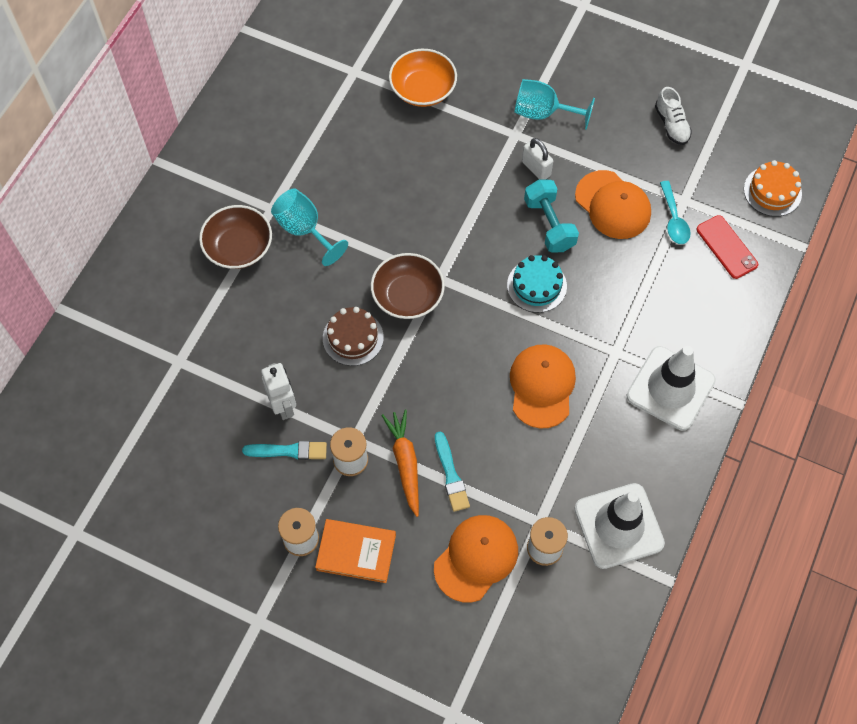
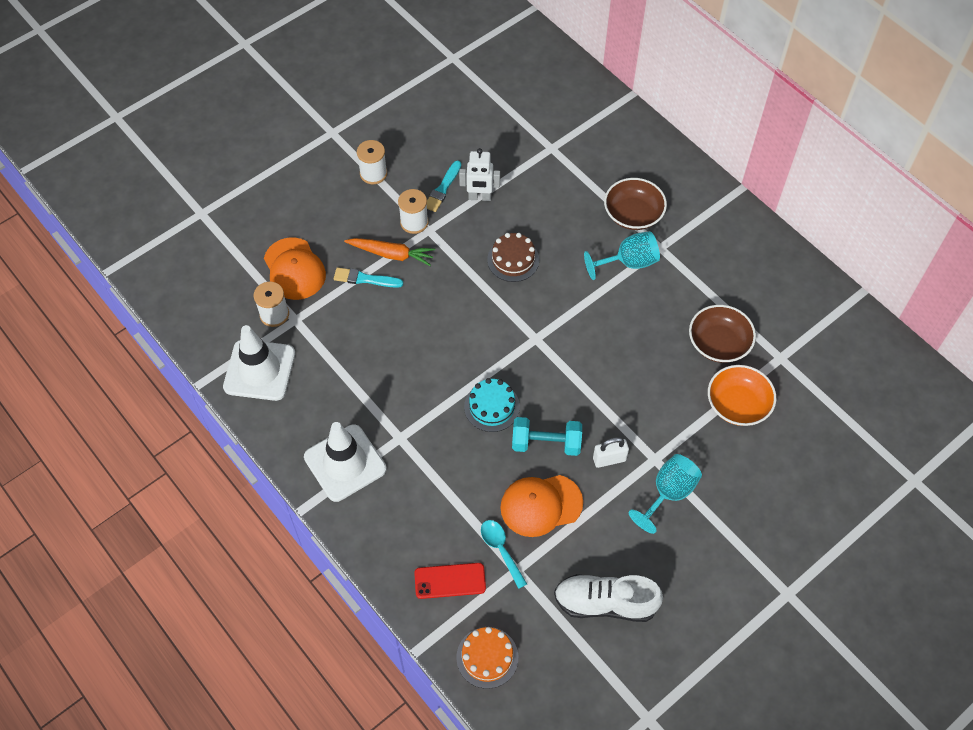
camera: 115 degrees right, 5 degrees down
(356, 552) = (344, 201): orange book -> none
(408, 296) = (531, 310): brown bowl -> brown bowl (718, 343)
(542, 386) = (400, 370): orange cap -> none
(671, 124) = (605, 603): white shoe -> white shoe, size x1.66
(674, 219) = (501, 550): turquoise spoon -> turquoise spoon turned 45 degrees clockwise

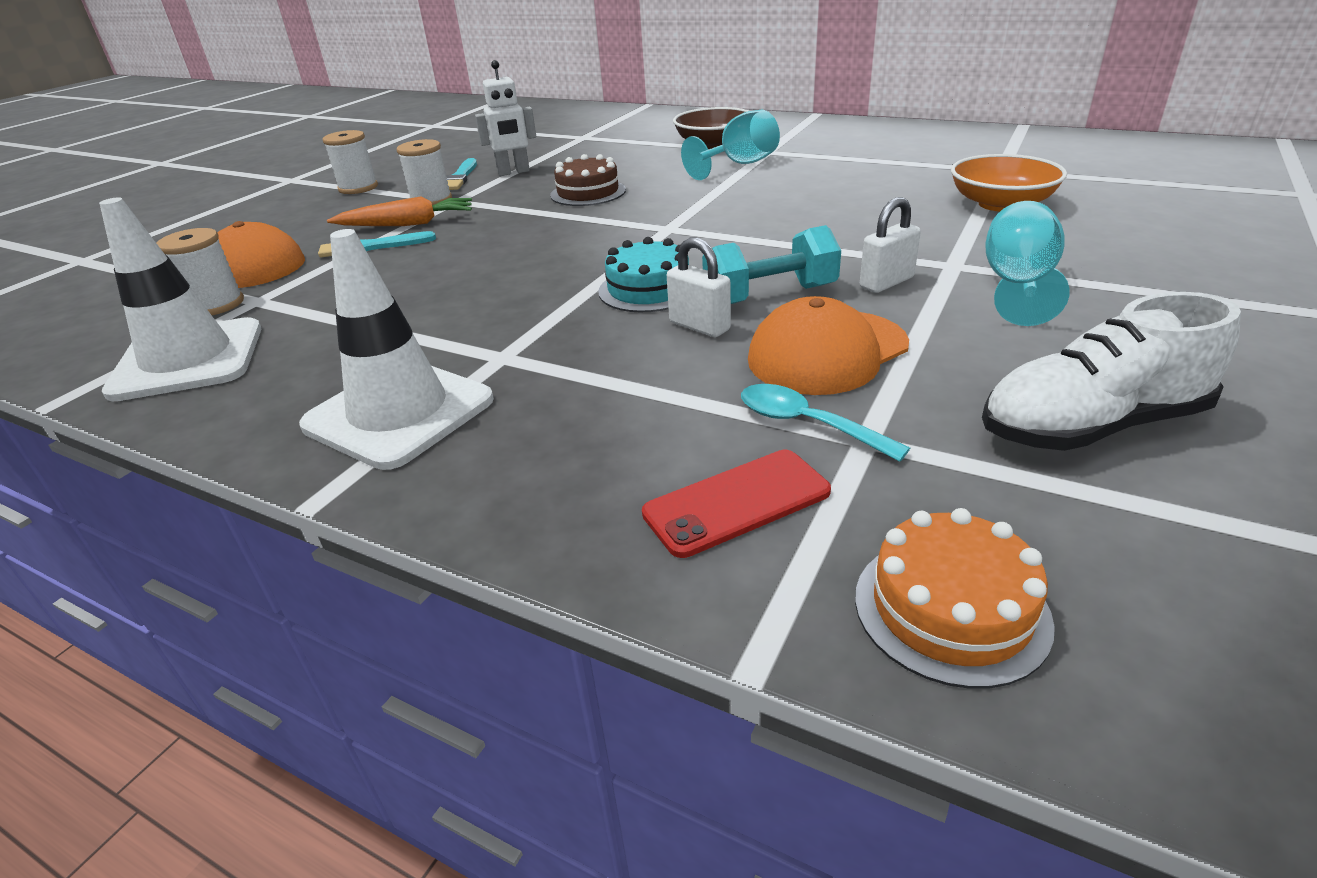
camera: 20 degrees left, 25 degrees down
(498, 455) = (699, 326): none -> white padlock
(718, 343) = (914, 178): brown bowl -> none

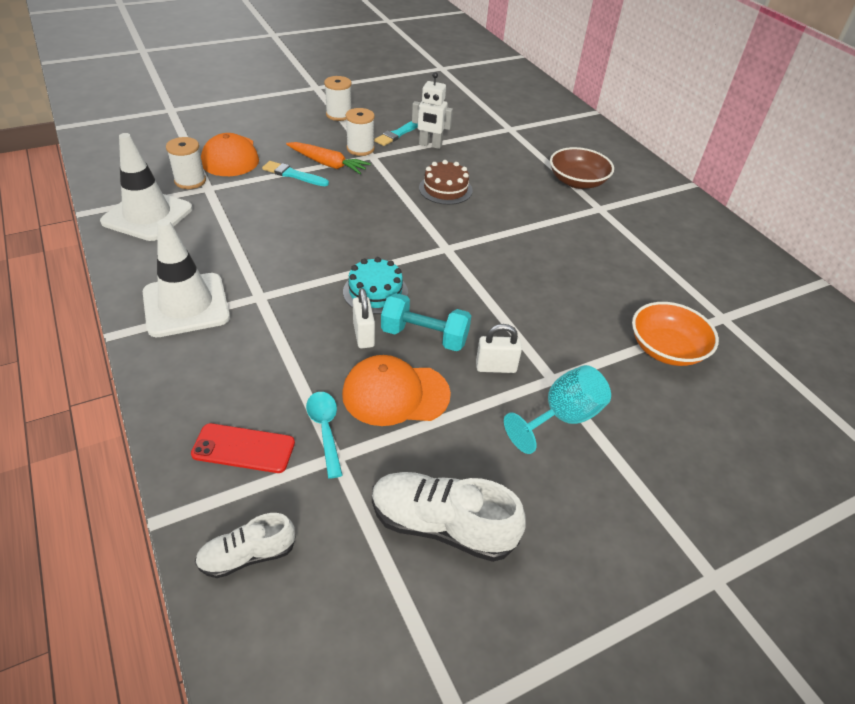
camera: 30 degrees right, 10 degrees up
(740, 165) = (564, 212): turquoise goblet -> none
(951, 609) = (247, 555): orange cake -> white shoe

